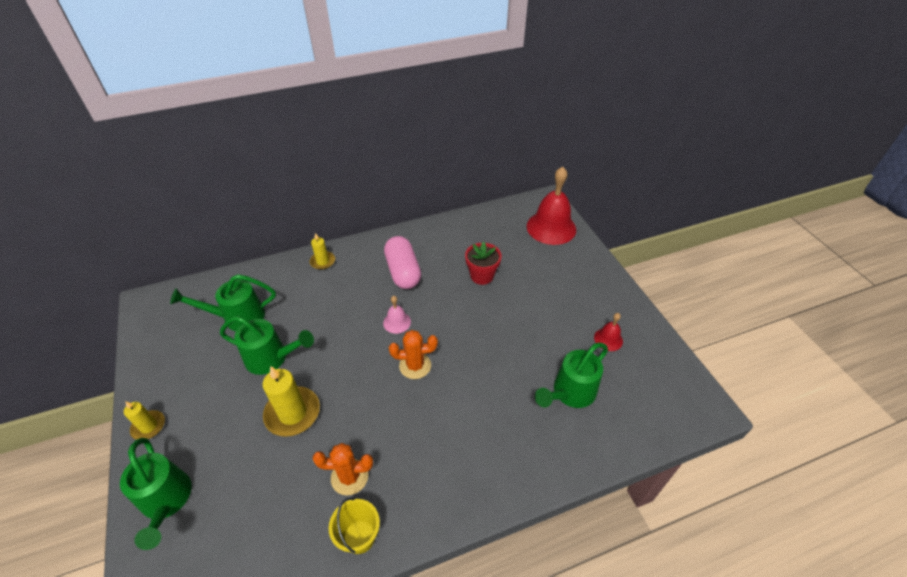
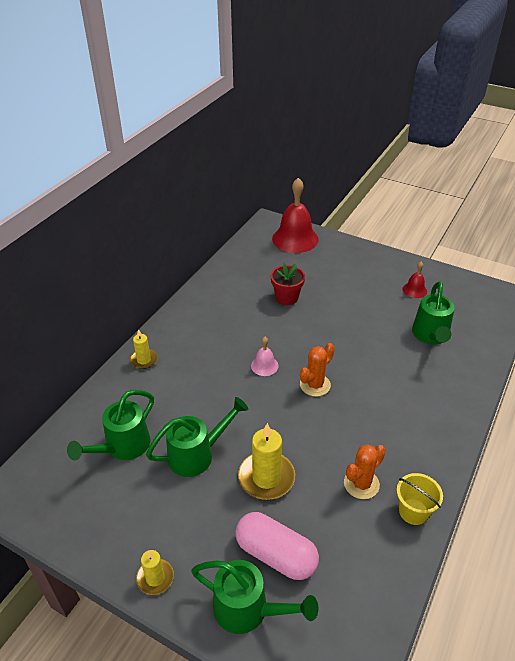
camera: 40 degrees left, 5 degrees down
(403, 272) = (223, 329): pink capsule -> pink capsule (276, 555)

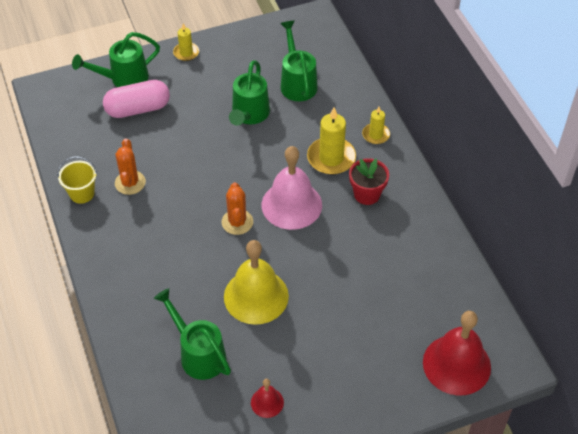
camera: 130 degrees right, 10 degrees up
(264, 365) = (291, 205): pink bell -> pink bell, size x2.10
(266, 477) = (191, 138): yellow candle -> yellow candle (331, 158)
(286, 298) = (361, 281): red flower pot -> red flower pot (367, 194)
(358, 336) = (256, 296): none -> yellow bell

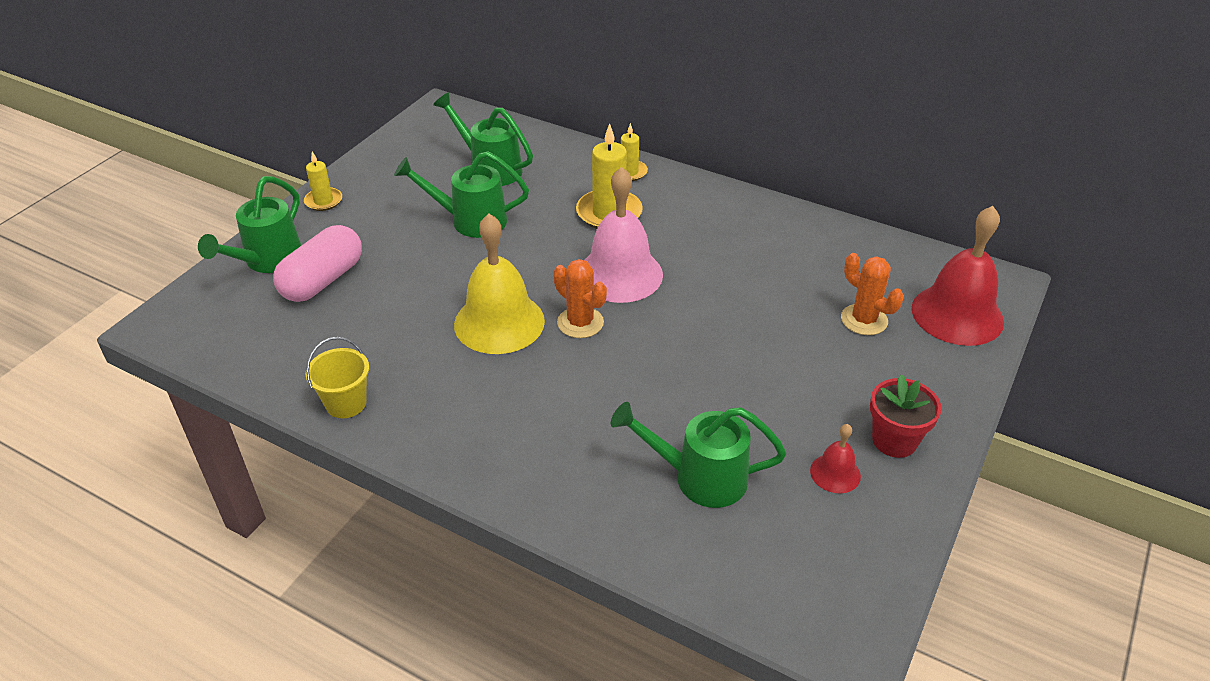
camera: 40 degrees left, 10 degrees down
(130, 183) = (400, 357): orange cactus -> orange cactus (864, 320)
(249, 115) = (470, 220): green watering can -> green watering can turned 120 degrees clockwise
(256, 296) = (690, 379): yellow bell -> yellow bell (499, 322)
(367, 194) = (685, 224): red flower pot -> red flower pot (894, 440)

